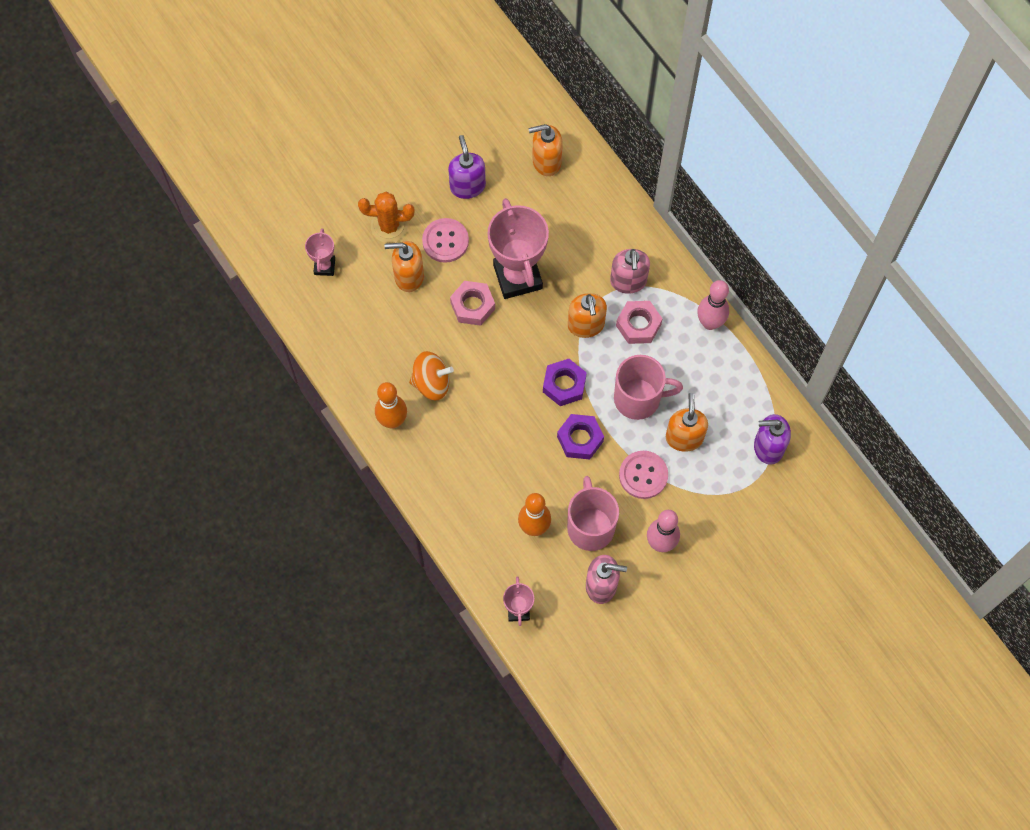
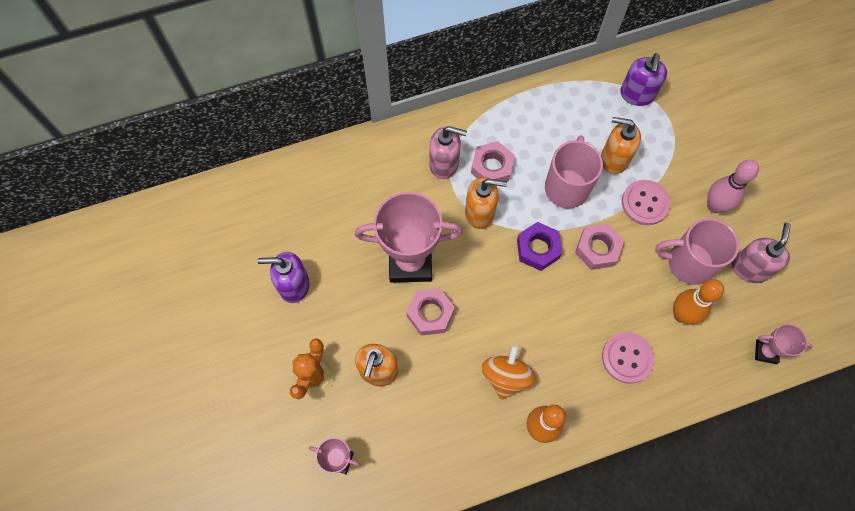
camera: 75 degrees left, 0 degrees up
(445, 241) = (349, 323): pink button -> pink button (627, 358)
(546, 161) = (292, 203): orange soap dispenser -> none
(580, 439) = (597, 249): purple nut -> pink nut
(710, 323) = (505, 107): pink bowling pin -> none

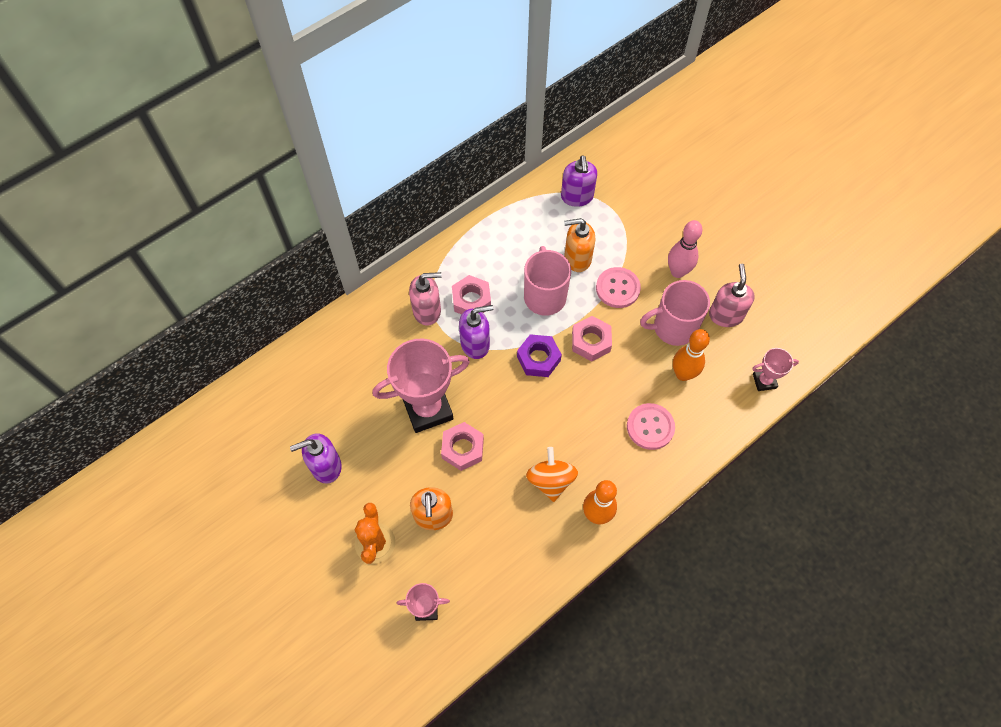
camera: 20 degrees left, 5 degrees down
(480, 213) = (475, 344): orange soap dispenser -> purple soap dispenser

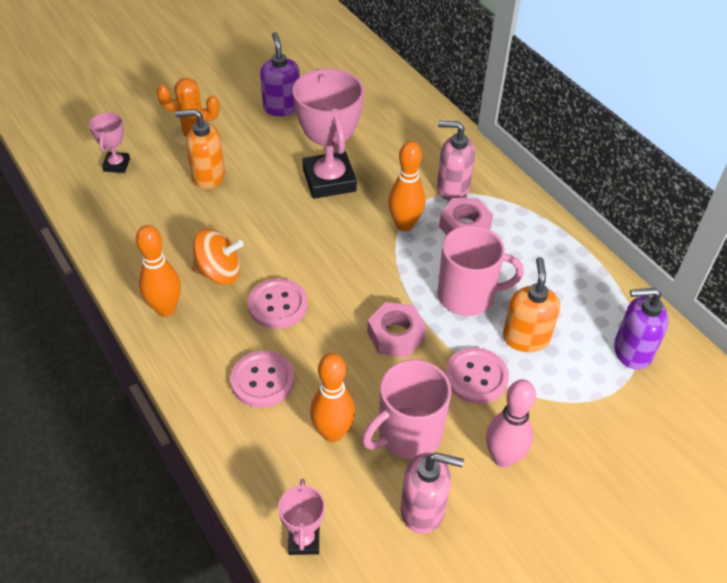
camera: 95 degrees right, 15 degrees down
(427, 311) = (452, 188): pink soap dispenser -> pink soap dispenser turned 105 degrees clockwise
(462, 448) = (276, 203): pink nut -> none
(475, 344) = (404, 225): purple soap dispenser -> orange bowling pin
(538, 359) = (377, 279): purple nut -> none
(577, 428) = (278, 305): none -> pink button
(673, 327) = (408, 434): pink mug -> pink mug turned 120 degrees counterclockwise

